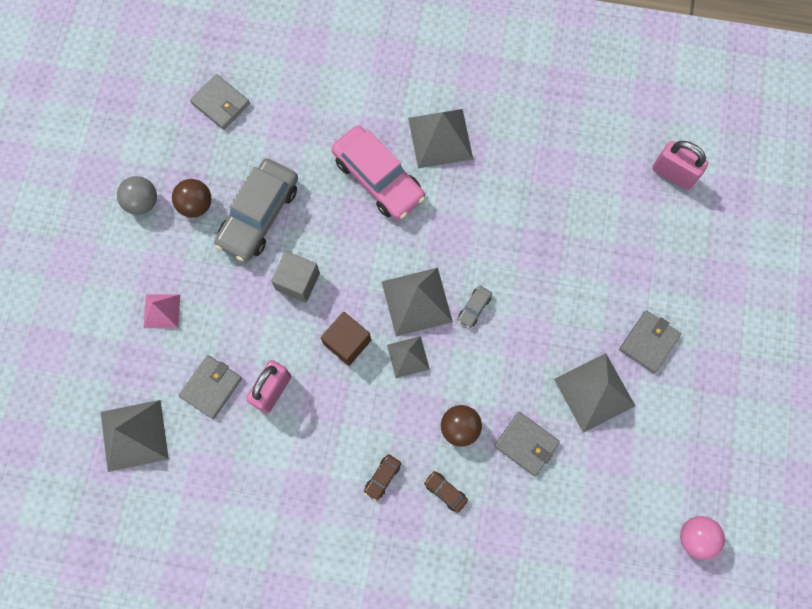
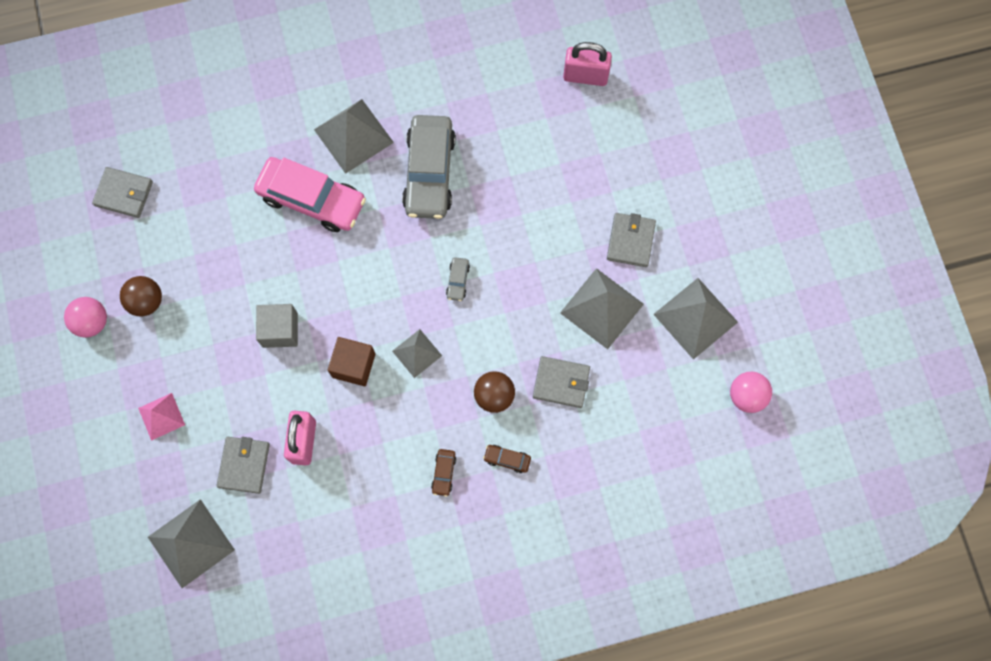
camera: 25 degrees left, 0 degrees up
(142, 202) = (92, 322): grey ball -> pink ball
(259, 215) = (213, 284): grey car -> grey car (429, 172)
(417, 301) = (401, 298): grey pyramid -> grey pyramid (695, 318)

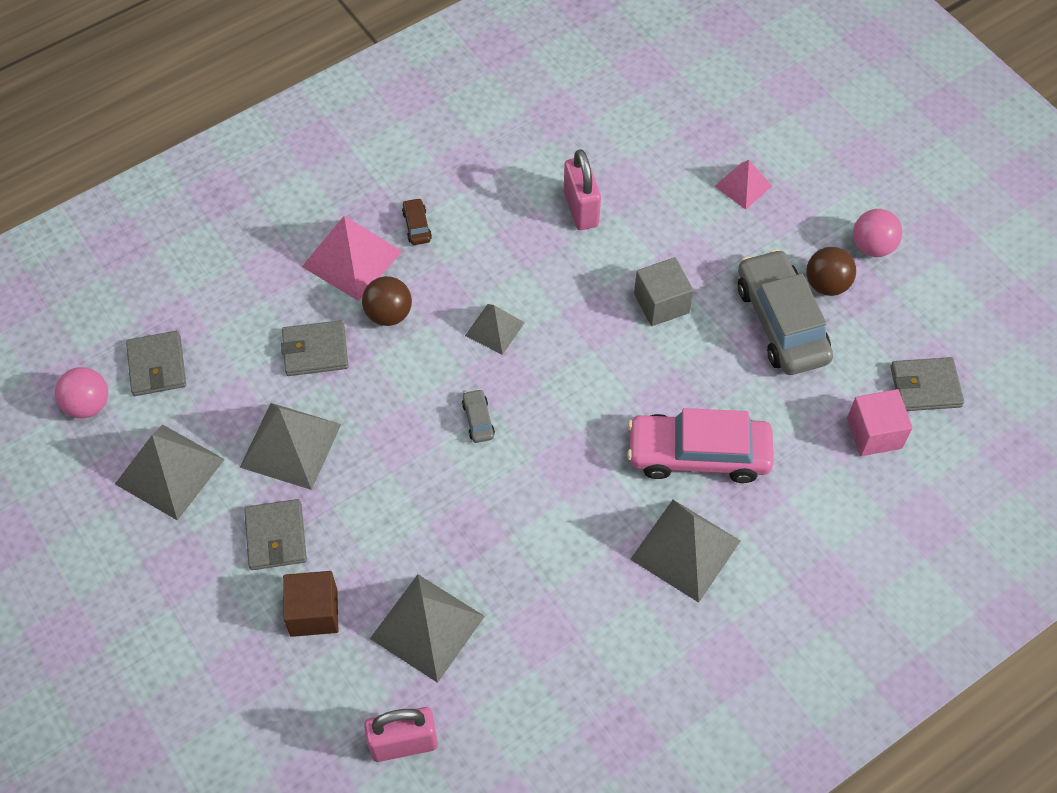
camera: 160 degrees right, 15 degrees down
(181, 172) = (874, 433): none -> pink cube
(191, 543) = (649, 94): grey pyramid -> grey pyramid (427, 627)
(244, 465) = (632, 170): grey wallet -> grey wallet (157, 366)
(353, 365) = (561, 295): brown cube -> brown cube (314, 612)
(429, 172) = (566, 536): grey car -> grey car (781, 322)
(507, 459) = (352, 259): brown car -> pink pyramid

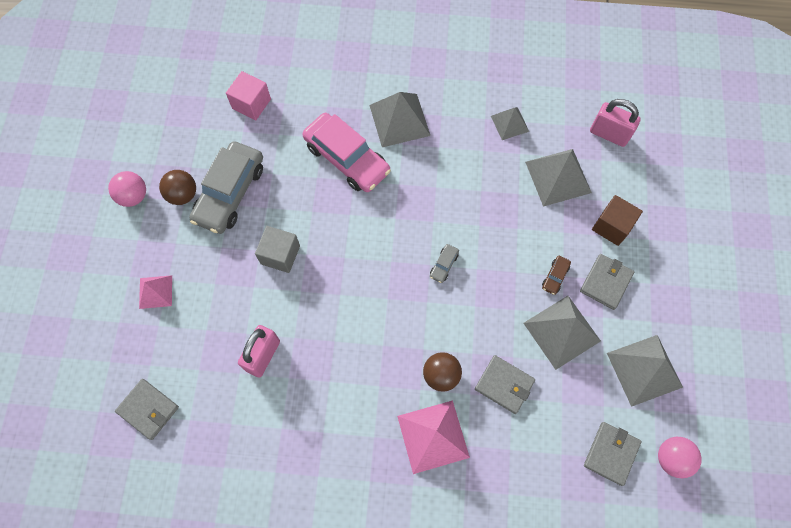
camera: 140 degrees left, 10 degrees up
(417, 226) = (372, 428): brown car -> brown car (555, 277)
(495, 329) = (387, 314): grey pyramid -> grey pyramid (509, 123)
(925, 387) = (201, 106): grey wallet -> grey wallet (148, 409)

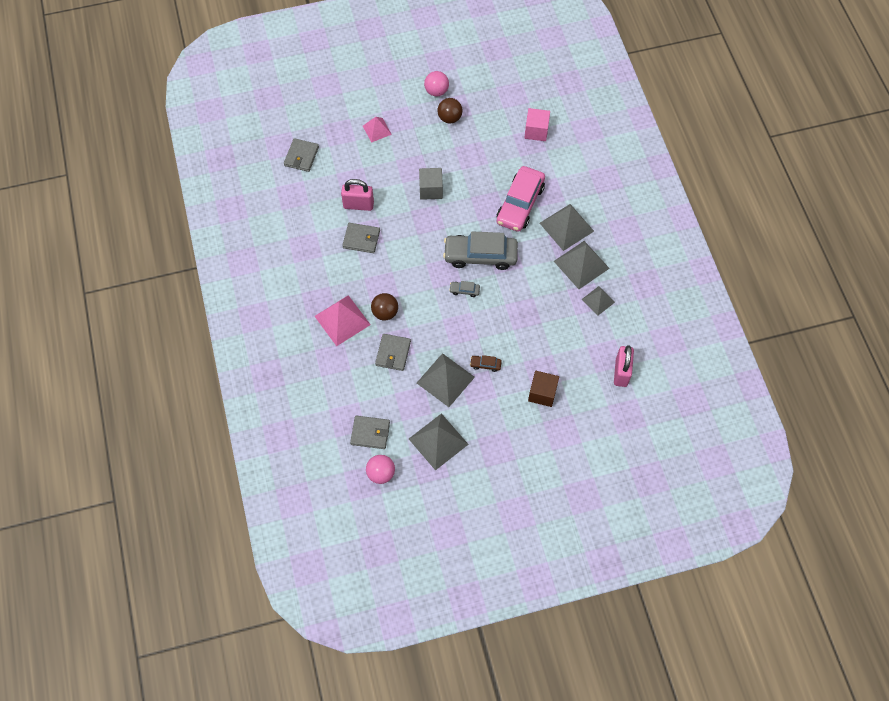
camera: 70 degrees right, 5 degrees down
(230, 193) = (462, 144): grey car -> grey car (480, 255)
(558, 177) = (567, 346): grey pyramid -> grey pyramid (581, 264)
(605, 282) = (495, 400): grey wallet -> grey wallet (361, 239)

